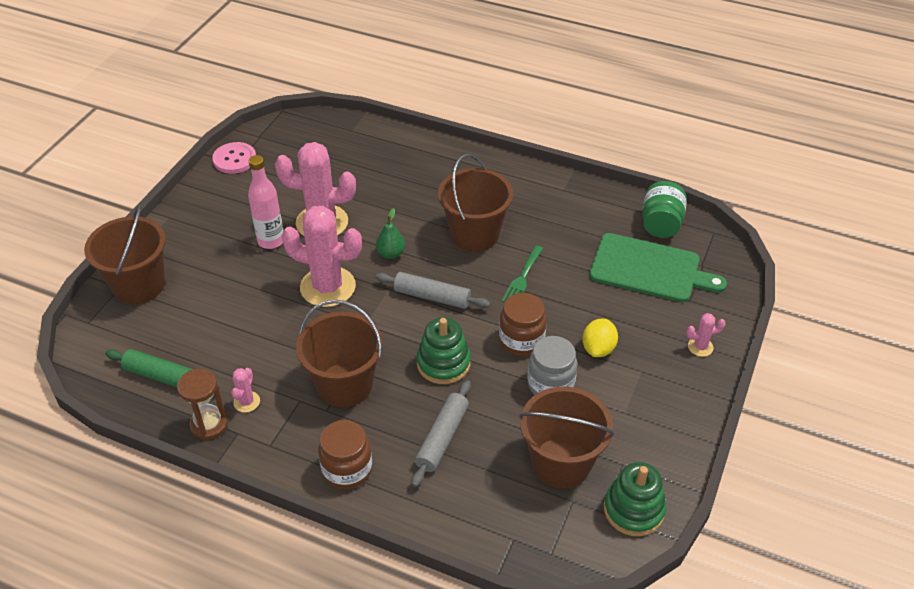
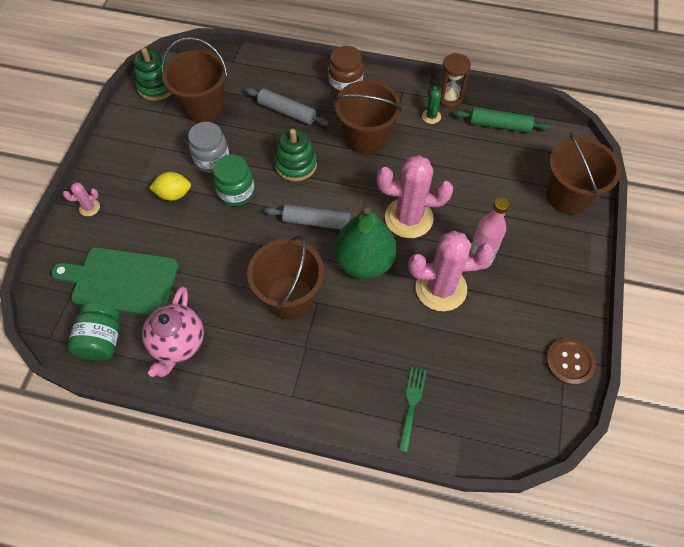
camera: 170 degrees right, 15 degrees up
(234, 159) = (569, 362): pink button -> brown button
(246, 402) = (431, 116): pink cactus -> green cactus
(391, 253) = (364, 262): green pear -> green pear, size x2.21
(442, 438) = (287, 112): grey rolling pin -> grey rolling pin turned 75 degrees counterclockwise
(521, 340) = (236, 192): brown jar -> green jar
(522, 278) = (239, 253): green fork -> green fork (412, 404)
(587, 213) = (178, 344): none -> pink teapot
(598, 348) = (174, 194): yellow lemon -> yellow lemon turned 75 degrees clockwise

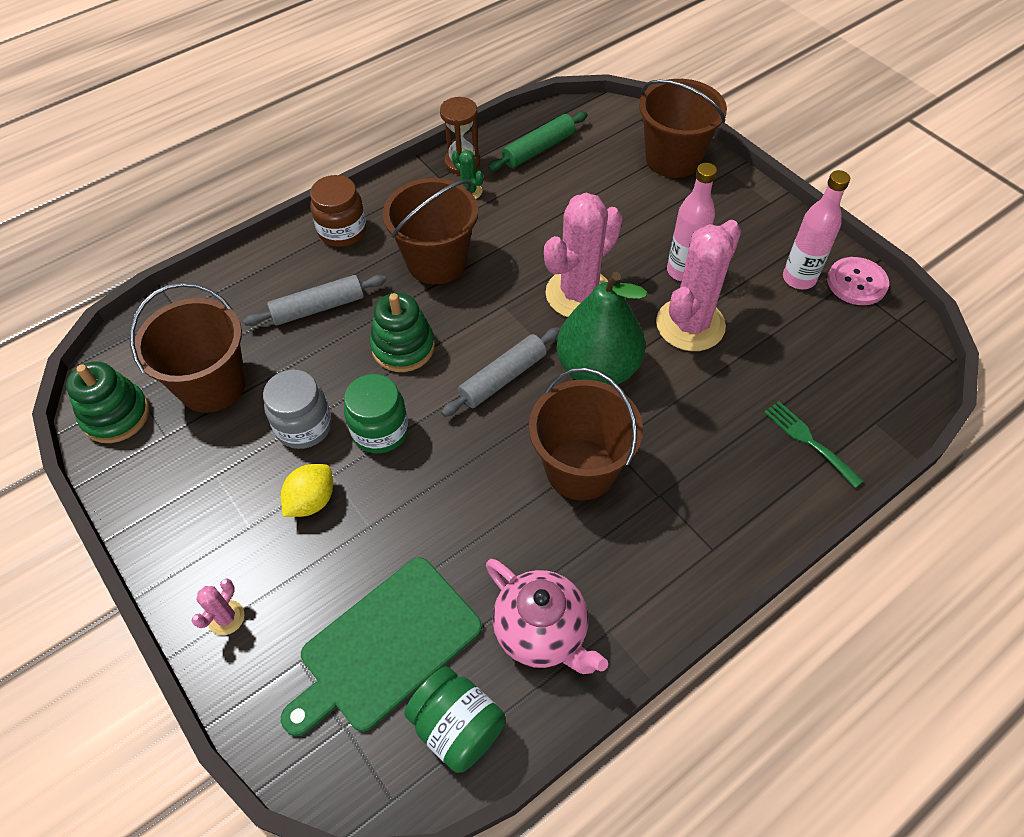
camera: 50 degrees left, 5 degrees down
(538, 326) = (799, 278): none -> pink bottle
(569, 362) = (856, 283): brown button -> pink button

